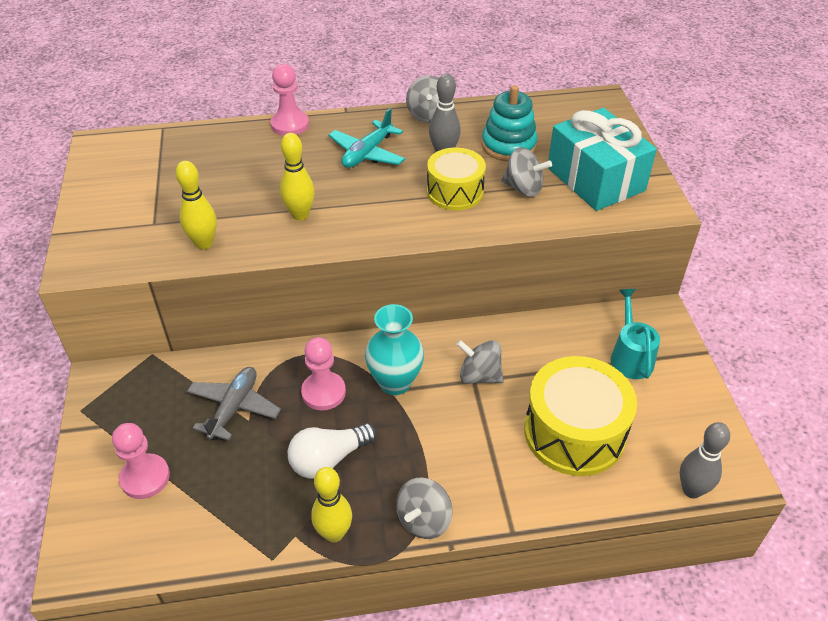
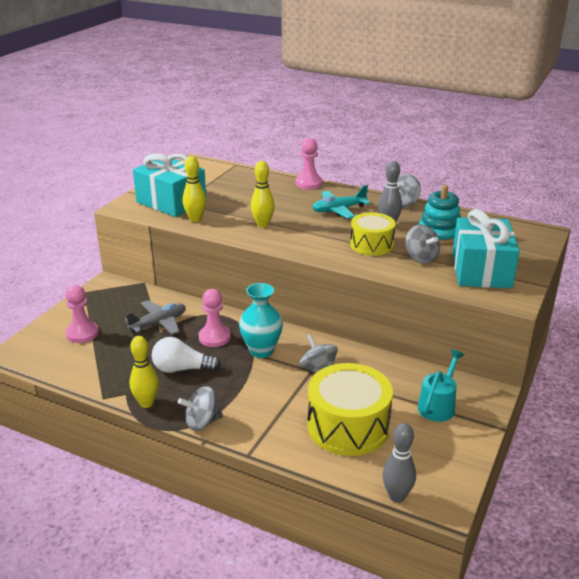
camera: 35 degrees right, 15 degrees down
(139, 227) = (171, 202): none -> turquoise gift

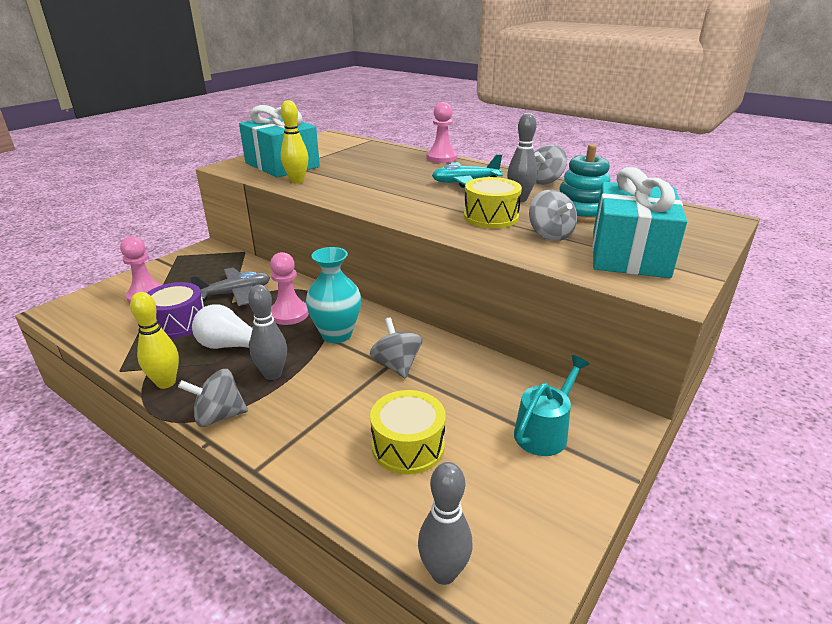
camera: 10 degrees right, 0 degrees up
(125, 354) = (178, 323): none -> purple drum
(226, 387) = (272, 374): none -> grey bowling pin
(263, 225) = (369, 190): yellow bowling pin -> none
(348, 426) = (408, 446): yellow drum -> yellow drum, size x0.63

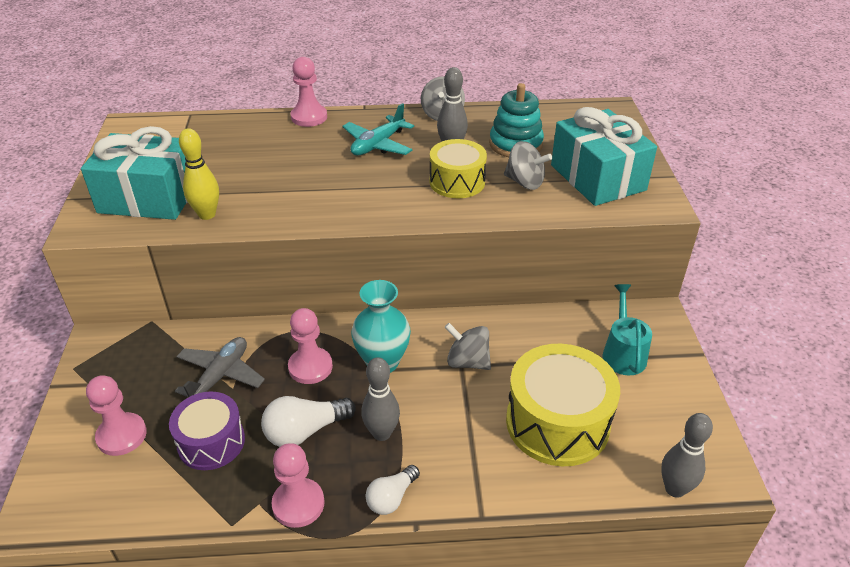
camera: 40 degrees left, 10 degrees up
(166, 383) = (298, 504): yellow bowling pin -> pink pawn
(219, 416) = (391, 498): grey spinning top -> white light bulb
(408, 446) = (557, 422): yellow drum -> yellow drum, size x1.60

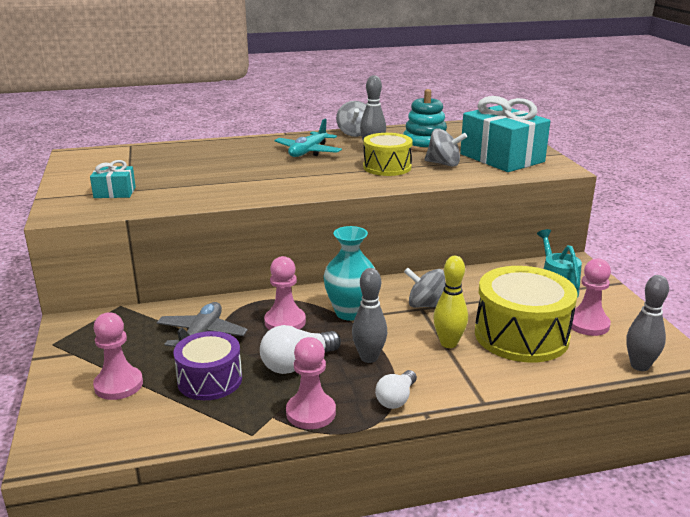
camera: 10 degrees left, 15 degrees down
(149, 197) = (115, 192): turquoise gift -> turquoise gift, size x0.47
(207, 214) = (174, 198): yellow bowling pin -> yellow bowling pin (448, 343)
(309, 117) = (240, 141): pink pawn -> pink pawn (587, 324)

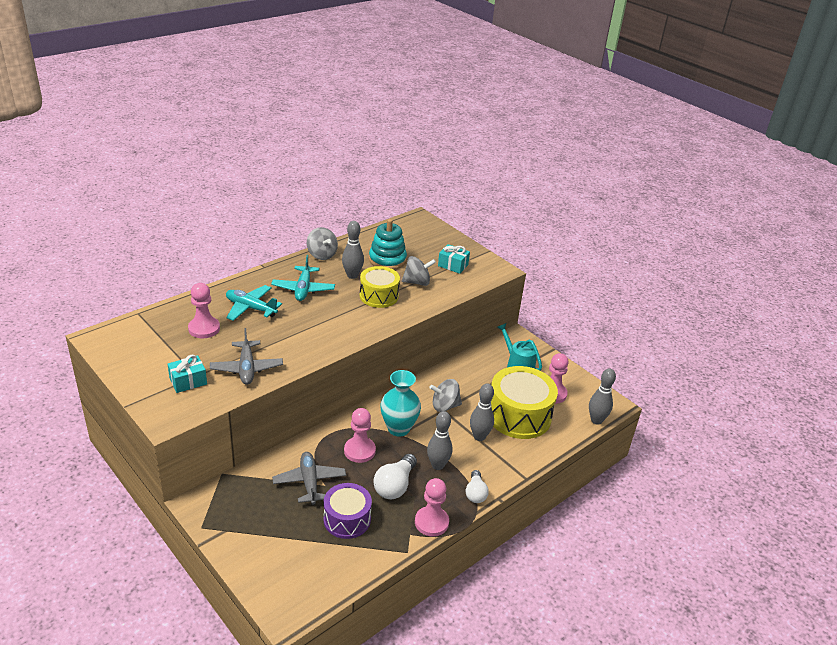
camera: 30 degrees left, 10 degrees up
(118, 385) = (286, 545): pink pawn -> pink pawn (204, 328)
(182, 194) = (247, 368): none -> grey plane
(239, 156) = (251, 308): none -> turquoise plane
(448, 343) = (479, 436): yellow bowling pin -> grey bowling pin
(501, 158) = (453, 265): turquoise gift -> turquoise gift, size x0.47

